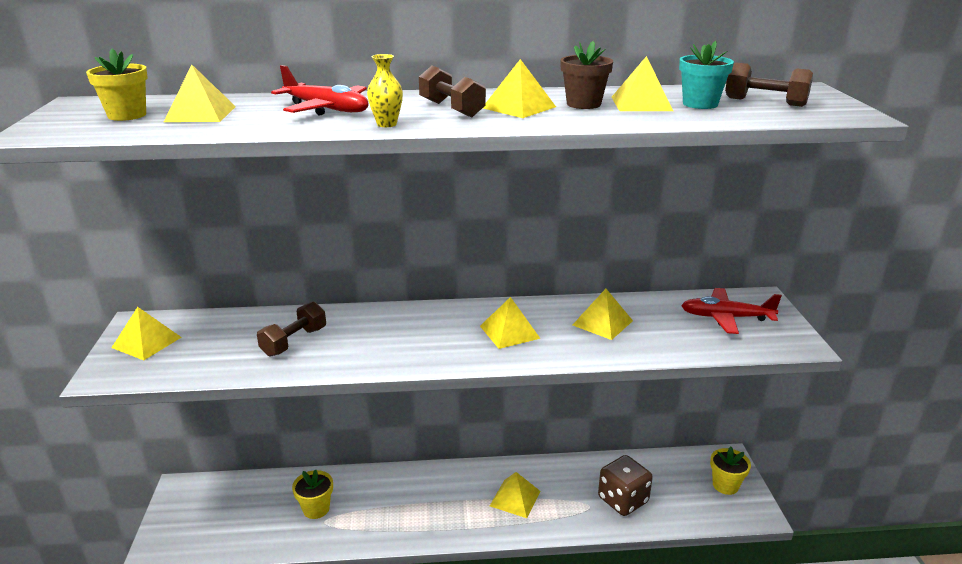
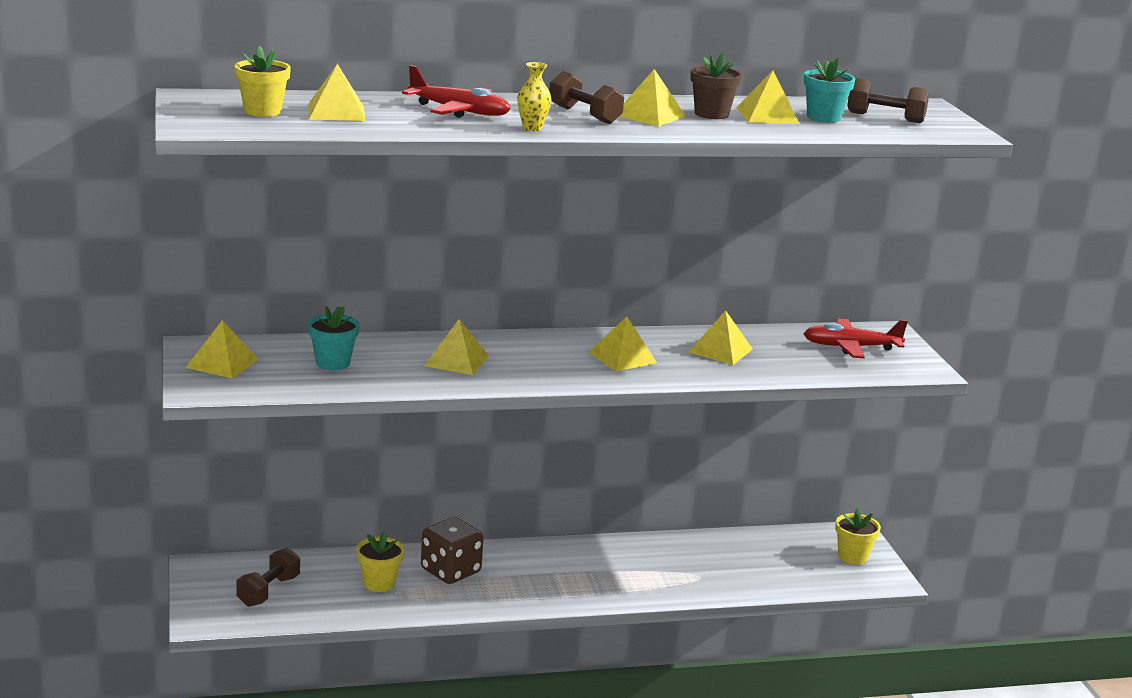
camera: 10 degrees left, 5 degrees down
(244, 341) = (333, 363): none -> turquoise flower pot
(294, 342) = (390, 364): brown dumbbell -> brown dumbbell (268, 591)
(515, 498) = (613, 571): yellow pyramid -> yellow pyramid (456, 360)
(623, 500) = (737, 571): brown dice -> brown dice (450, 571)

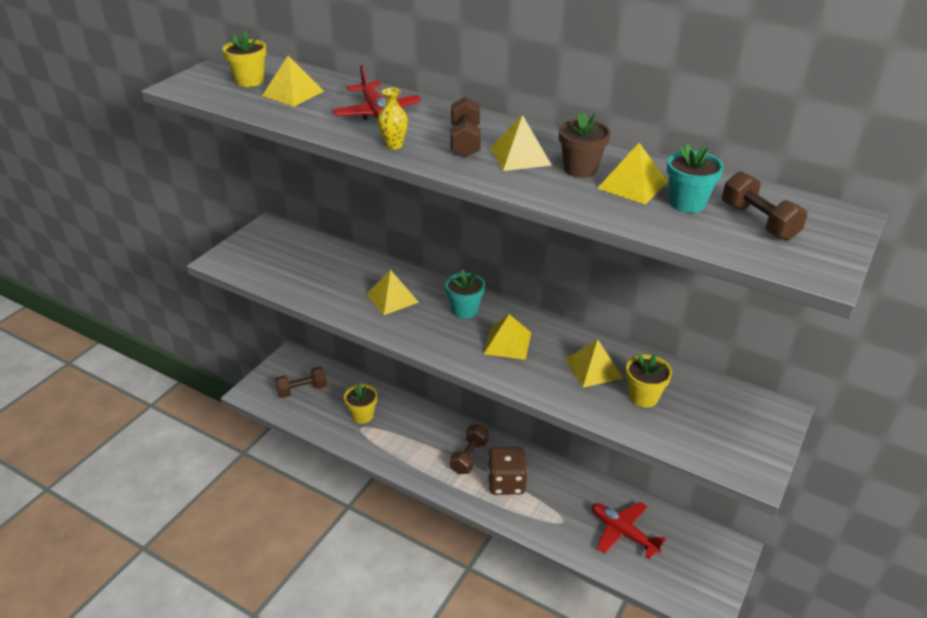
camera: 45 degrees right, 15 degrees up
(222, 363) = (261, 244): yellow pyramid -> none
(333, 363) = (318, 269): turquoise flower pot -> turquoise flower pot (465, 310)
(450, 571) = (411, 428): brown dice -> brown dice (506, 483)
(546, 568) = (469, 457): none -> brown dumbbell
(850, 347) = (715, 414): red plane -> red plane (623, 532)
(852, 557) = (703, 570): yellow flower pot -> yellow flower pot (643, 397)

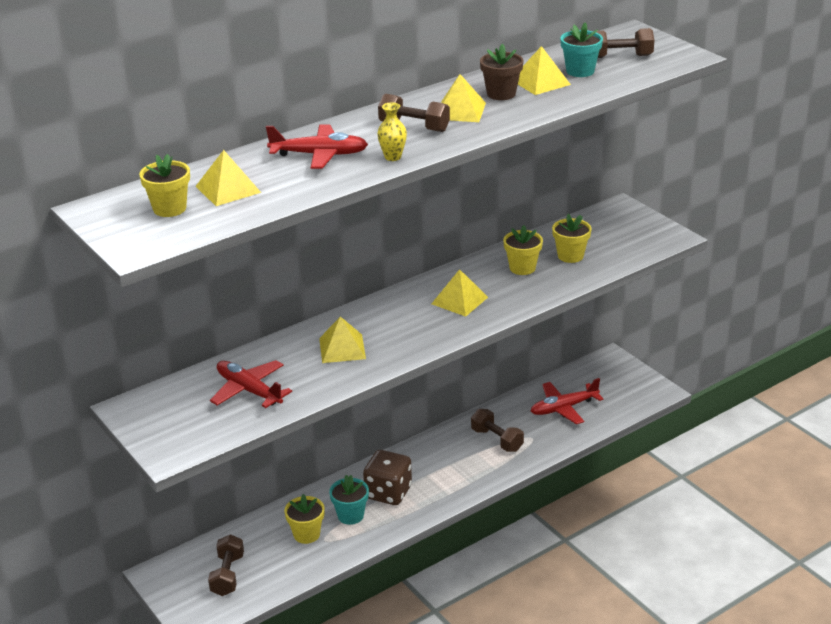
camera: 65 degrees left, 5 degrees down
(312, 270) = (249, 390): none -> red plane
(465, 310) = (395, 311): turquoise flower pot -> turquoise flower pot (350, 515)
(469, 457) = (419, 472): brown dumbbell -> brown dumbbell (497, 440)
(506, 483) = (467, 458): brown dice -> brown dice (388, 492)
(593, 368) = (522, 268): yellow pyramid -> yellow flower pot

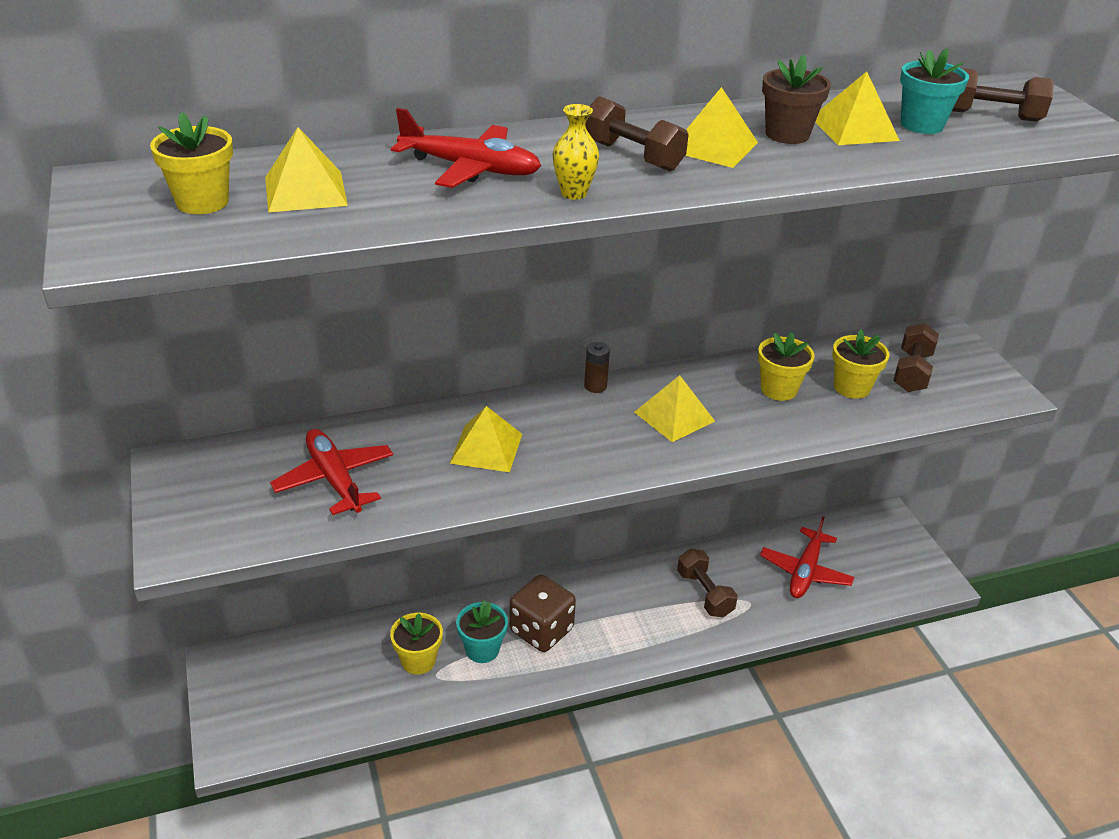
camera: 15 degrees right, 5 degrees up
(228, 575) = (300, 690): brown dumbbell -> brown dumbbell (912, 372)
(396, 293) = (595, 386): none -> brown battery
(563, 408) = (805, 572): red plane -> red plane turned 60 degrees counterclockwise

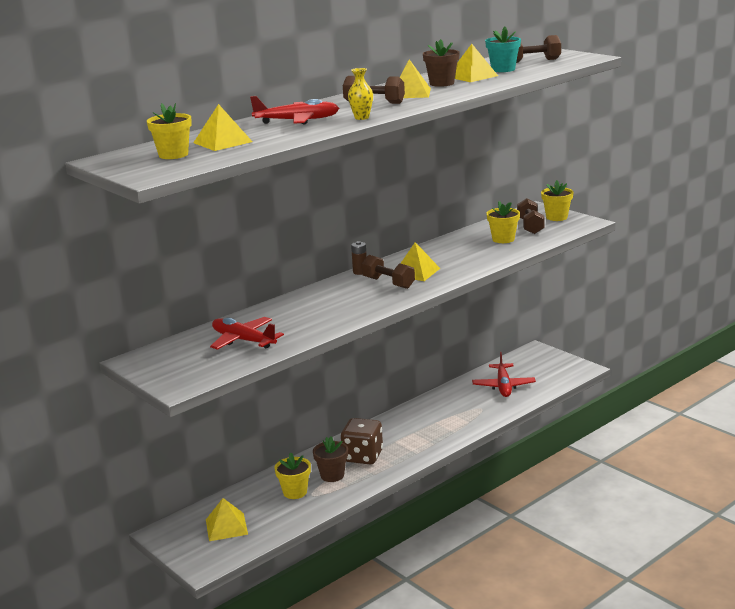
camera: 20 degrees left, 15 degrees down
(482, 649) = (332, 475): turquoise flower pot -> brown flower pot
(486, 448) = (321, 308): yellow pyramid -> yellow pyramid (226, 526)
(704, 593) = (451, 412): brown dumbbell -> brown dumbbell (388, 283)
(778, 389) = (464, 249): yellow flower pot -> yellow flower pot (556, 217)

